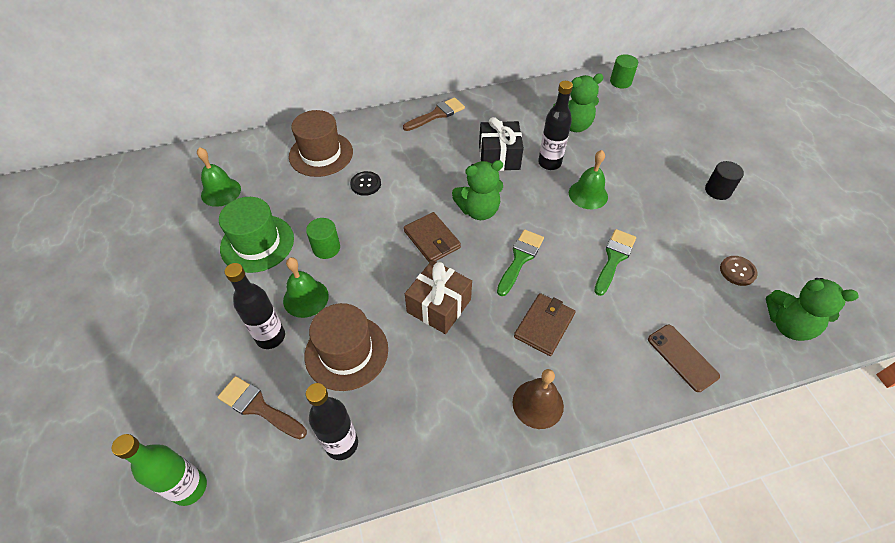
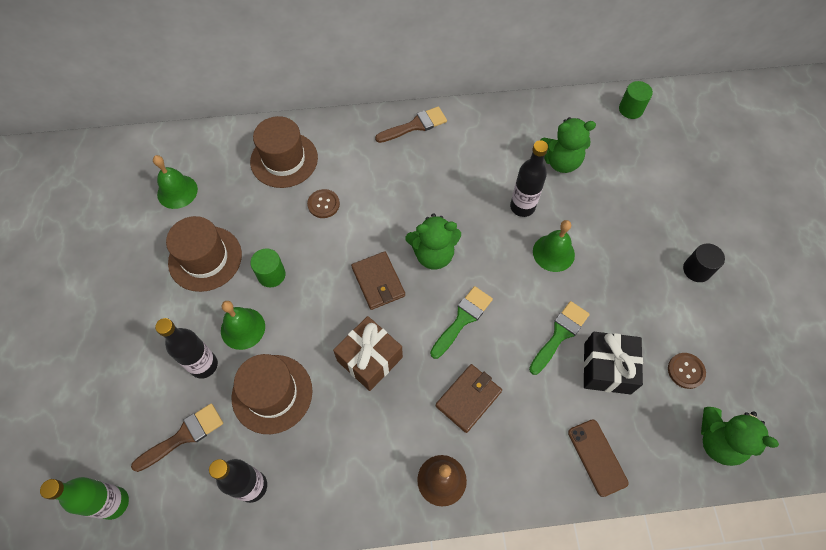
camera: 10 degrees right, 10 degrees up
(257, 243) = (205, 258): green hat -> brown hat
(259, 407) = (183, 436): brown brush -> brown brush turned 105 degrees clockwise
(365, 184) = (323, 204): black button -> brown button
(499, 157) = (470, 190): black gift -> black gift (607, 368)

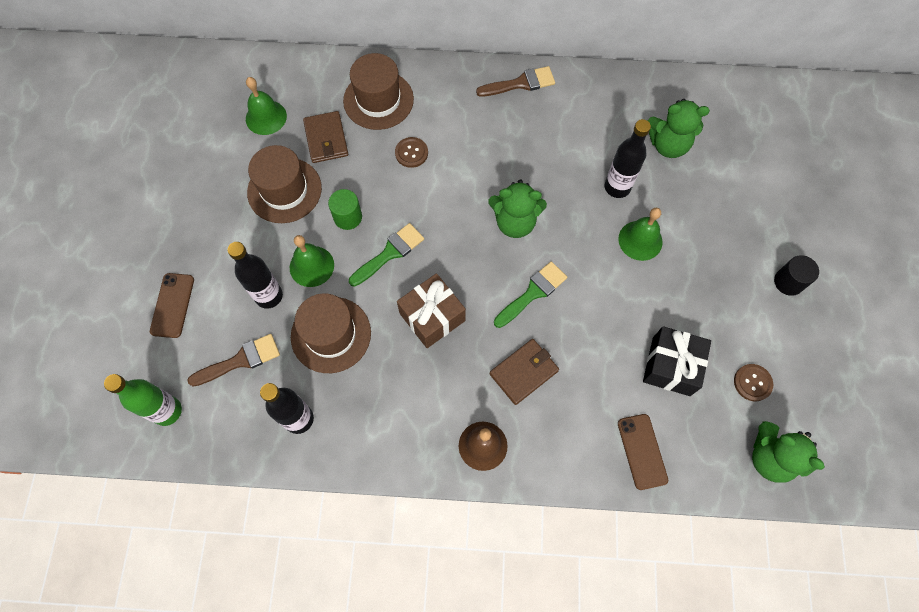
camera: 10 degrees right, 5 degrees up
(106, 391) = (172, 305): none -> brown phone
(378, 282) = (453, 241): brown wallet -> brown wallet (326, 139)
(559, 335) = (629, 325): green brush -> green brush (389, 253)
(631, 109) = (756, 99): green cylinder -> none

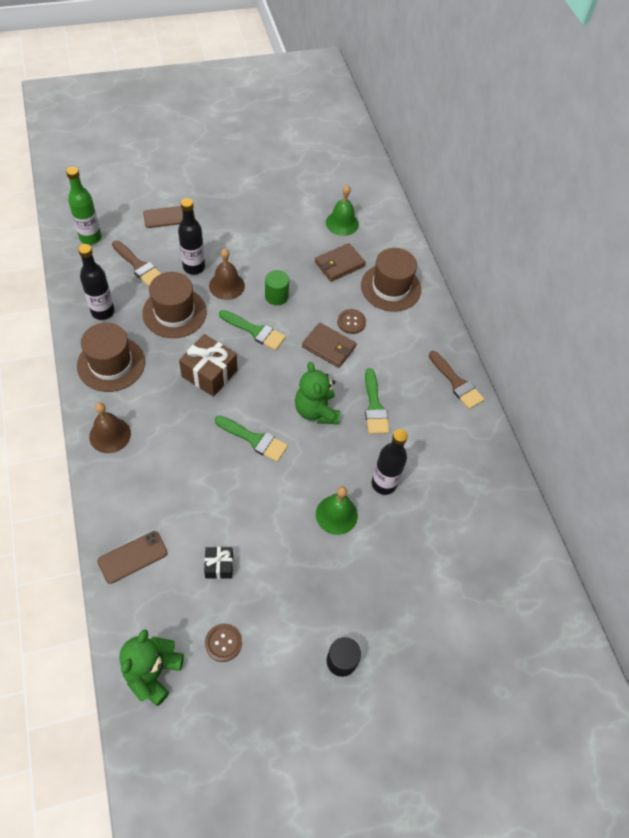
camera: 65 degrees right, 10 degrees down
(284, 190) = (284, 252): brown hat -> brown hat (111, 364)
(311, 266) = (226, 285): green bell -> brown bell
(524, 372) = (180, 449): brown wallet -> brown wallet (329, 347)
(526, 166) = (374, 406): none -> green brush
(668, 145) = (448, 518): green teddy bear -> none
(671, 366) = (219, 566): black gift -> black gift, size x0.57

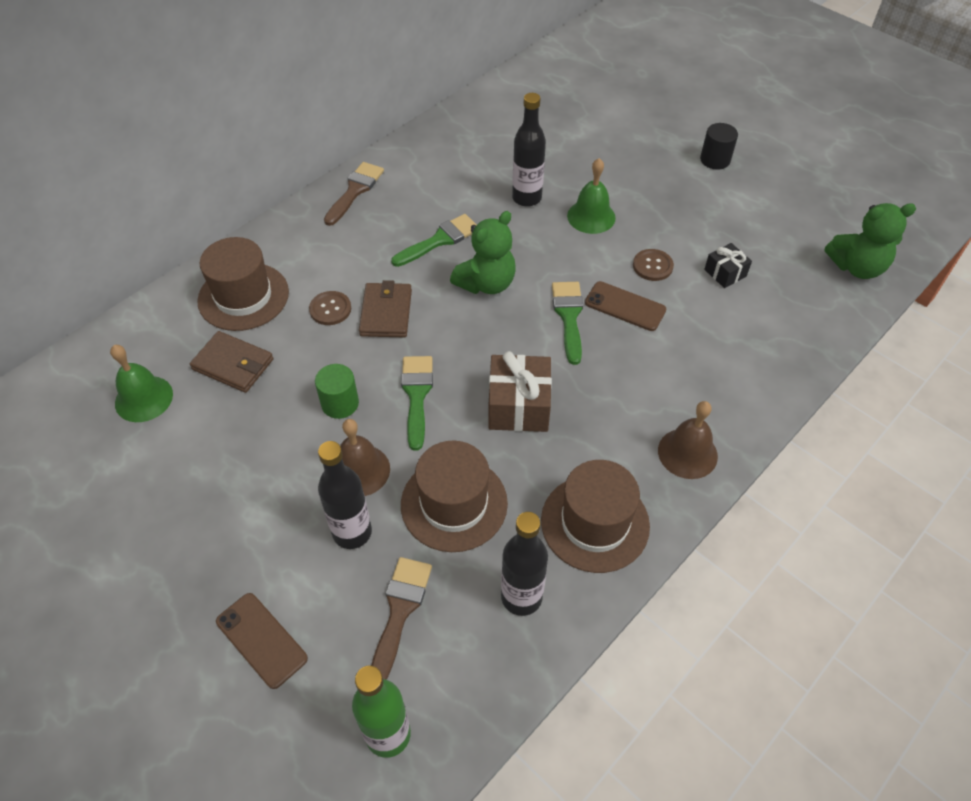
camera: 115 degrees left, 5 degrees down
(133, 557) = (787, 342): brown phone -> brown phone (625, 306)
(223, 643) = (783, 235): brown button -> brown button (652, 266)

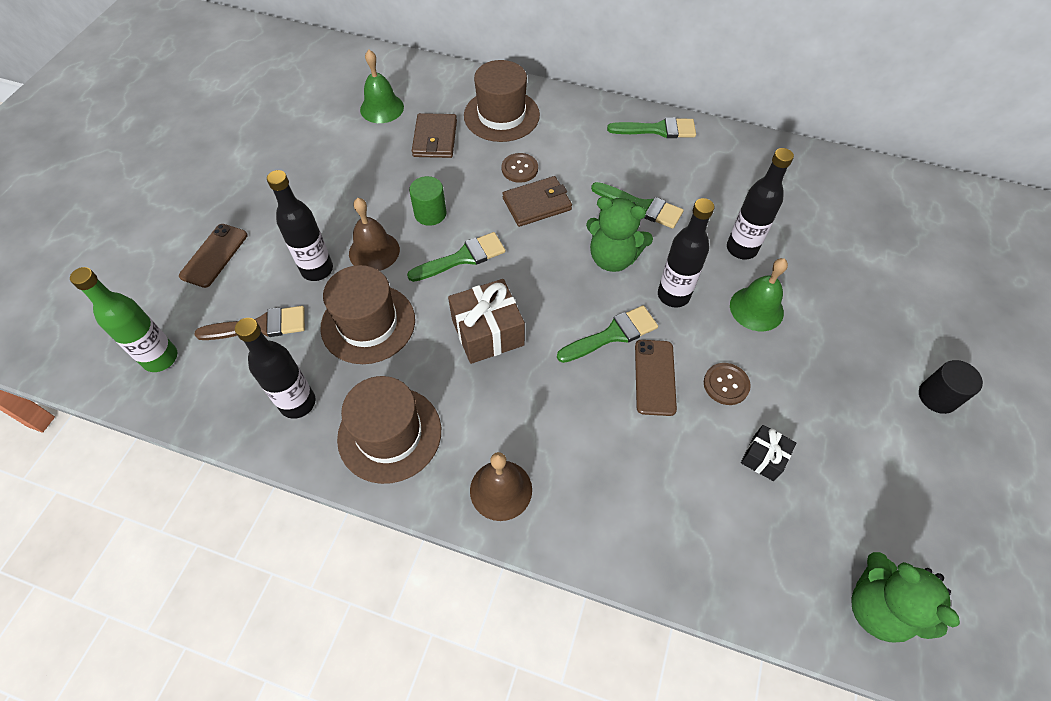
camera: 65 degrees right, 5 degrees up
(355, 191) = (657, 129): brown brush -> green brush
(550, 260) = (673, 295): none -> black bottle

